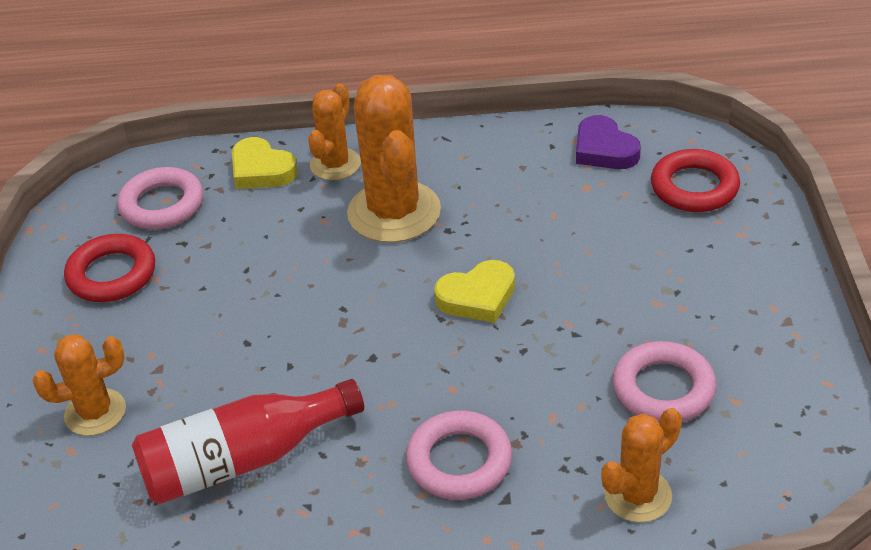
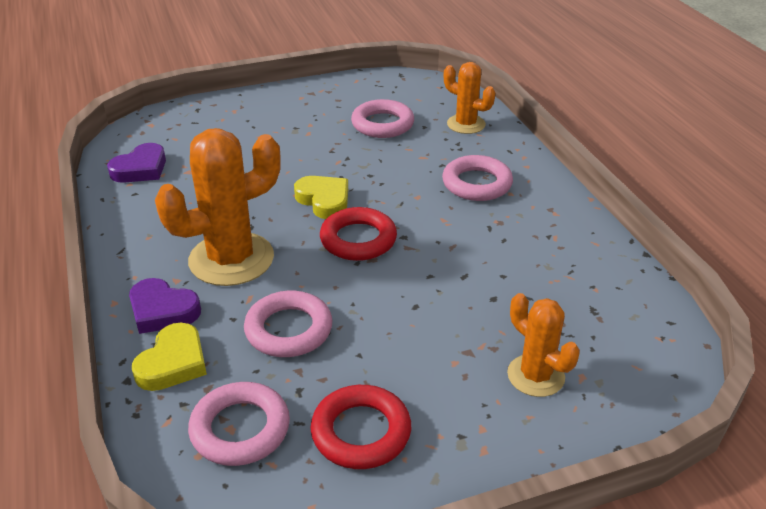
camera: 110 degrees left, 5 degrees down
(242, 460) = (531, 275): red bottle -> none
(263, 243) = (289, 330): none -> pink ring
(335, 164) = (162, 311): orange cactus -> purple heart
(694, 187) = (186, 129): red ring -> red ring (358, 240)

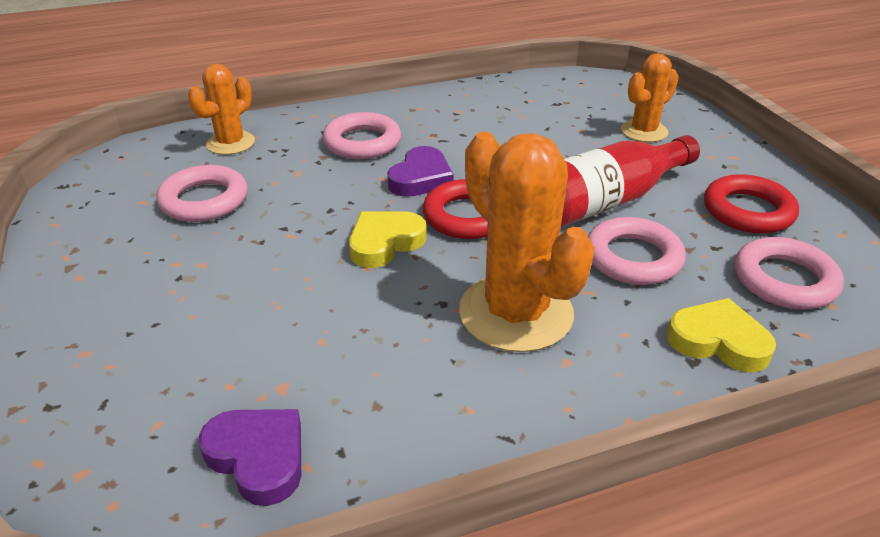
camera: 90 degrees left, 0 degrees up
(162, 311) = (632, 365): purple heart -> purple heart (421, 178)
(381, 325) = (607, 201): none -> red bottle

